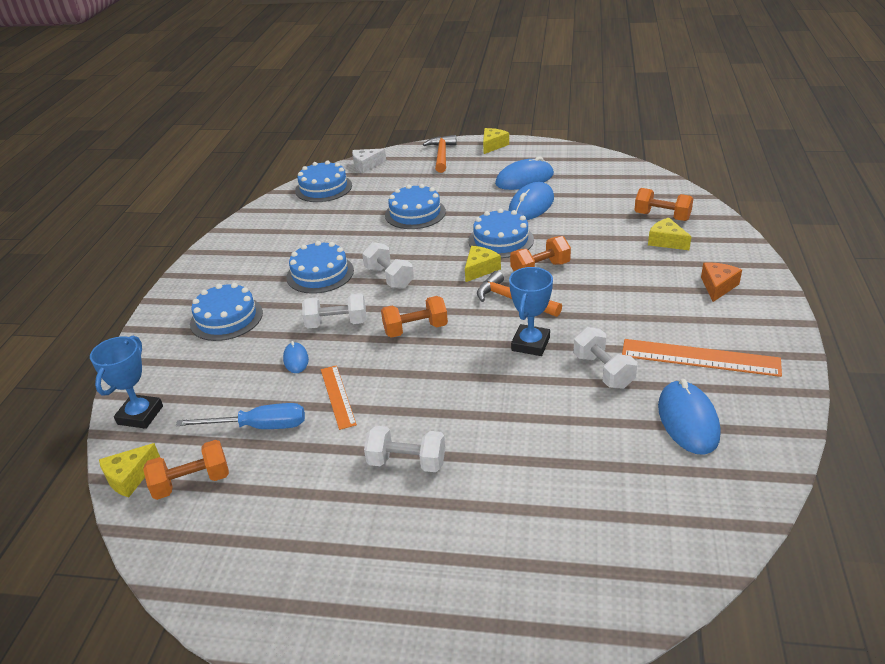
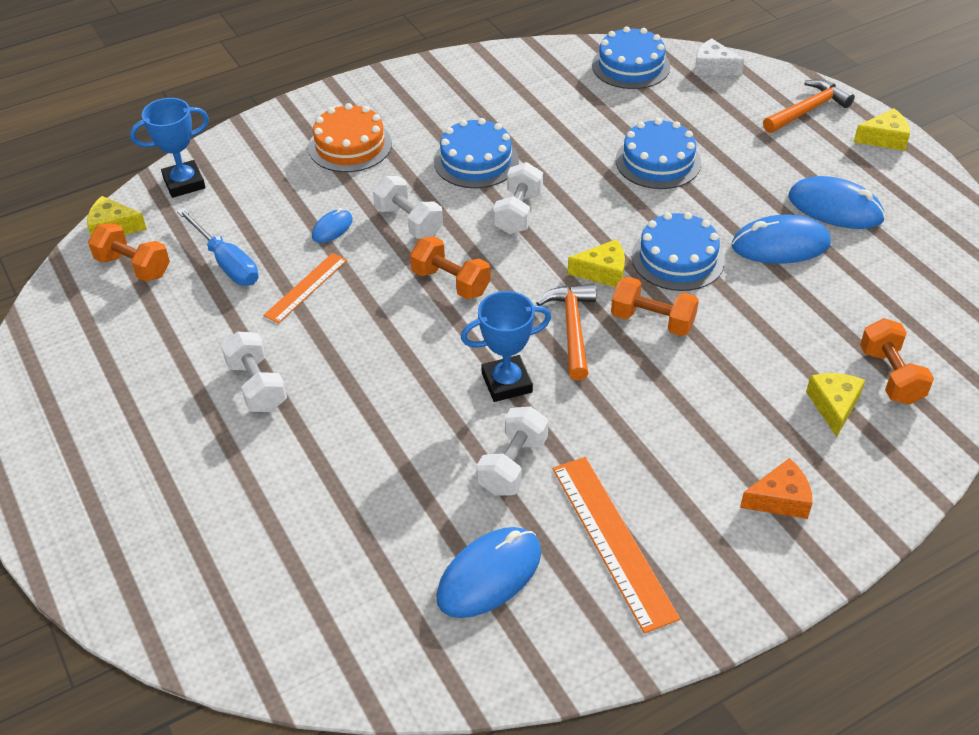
camera: 50 degrees right, 10 degrees up
(226, 318) = (350, 145): blue cake -> orange cake

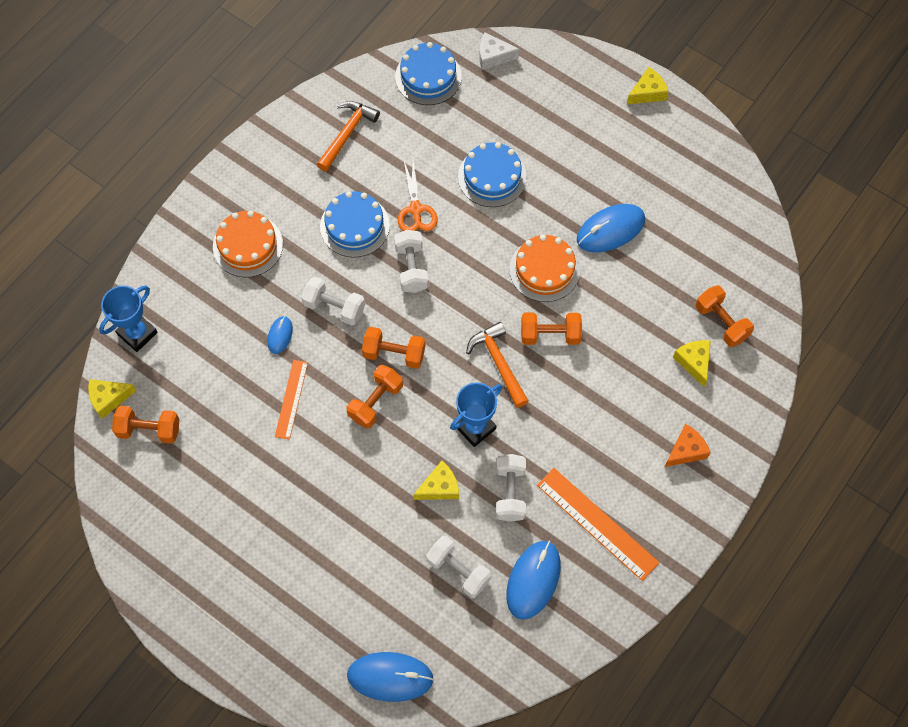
camera: 25 degrees left, 20 degrees up
(226, 263) = (218, 399): blue screwdriver -> none
(257, 386) = (305, 499): white dumbbell -> white dumbbell (458, 570)
(400, 320) = (375, 402): none -> orange dumbbell
(553, 165) = (415, 209): none -> orange scissors
(603, 272) = (498, 303): yellow cheese -> yellow cheese (440, 487)
(677, 258) = (544, 269): blue cake -> orange cake
(808, 110) = (582, 80): orange hammer -> orange hammer (347, 134)
(835, 208) = (636, 178): blue mouse -> blue mouse (390, 677)

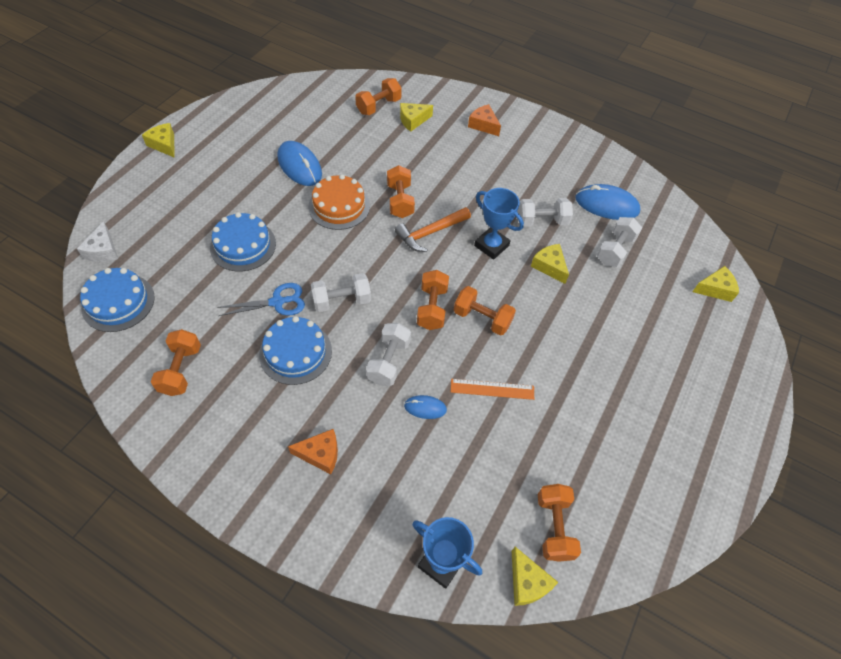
camera: 100 degrees left, 10 degrees down
(248, 245) = (320, 454): orange cake -> orange cheese
(347, 134) = (181, 370): orange hammer -> orange dumbbell
(390, 677) = (715, 289): blue mouse -> yellow cheese
(415, 209) = (277, 302): orange scissors -> blue scissors
(597, 523) = (551, 170): orange ruler -> none

